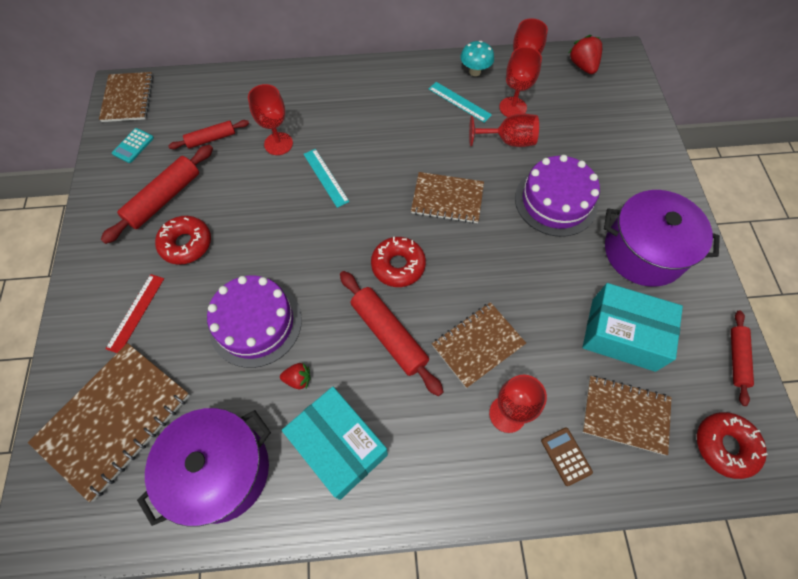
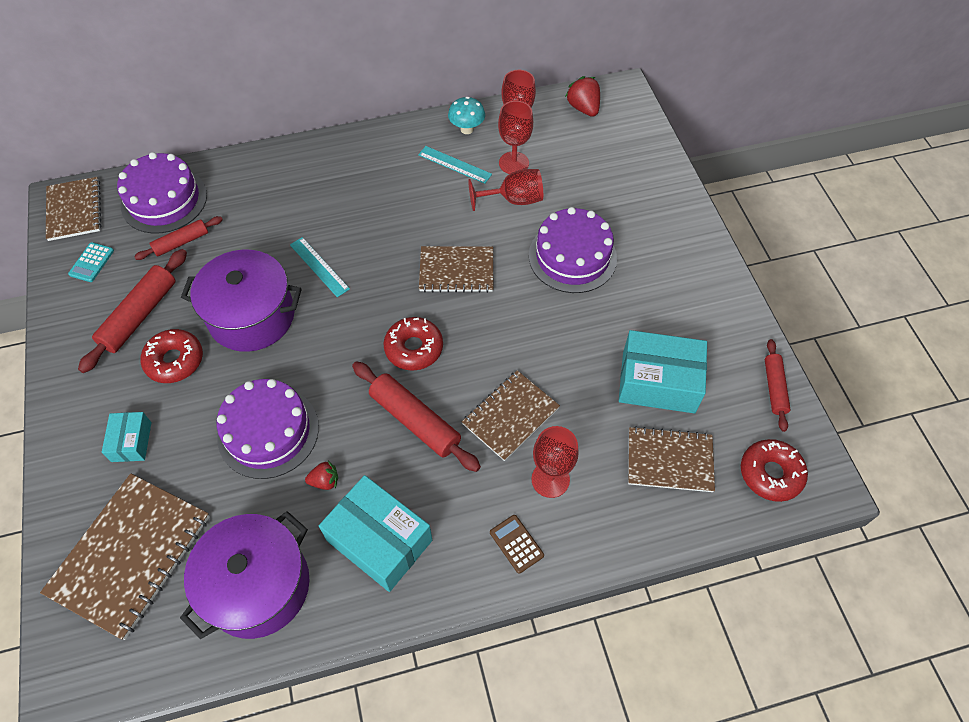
camera: 10 degrees left, 5 degrees down
(135, 312) = (131, 442): red ruler -> turquoise box
(203, 100) = (164, 200): none -> purple cake
(278, 144) = (259, 237): red goblet -> none
(566, 456) = (615, 510): brown calculator -> brown calculator (516, 544)
(643, 252) = (670, 295): purple pot -> purple pot (252, 316)

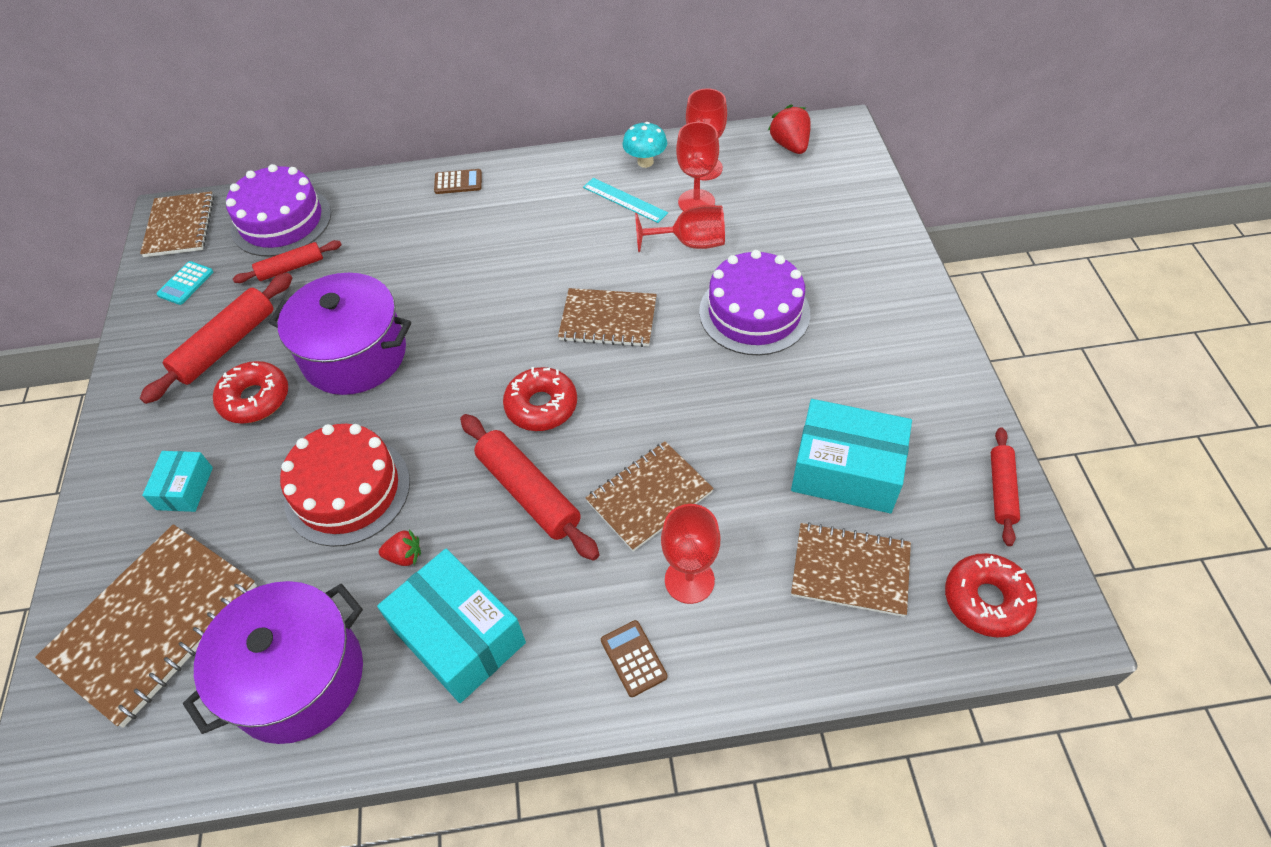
camera: 10 degrees right, 5 degrees down
(268, 432) = (347, 490): purple cake -> red cake
(311, 156) = (458, 182): none -> brown calculator
(319, 266) = (444, 304): turquoise ruler -> none

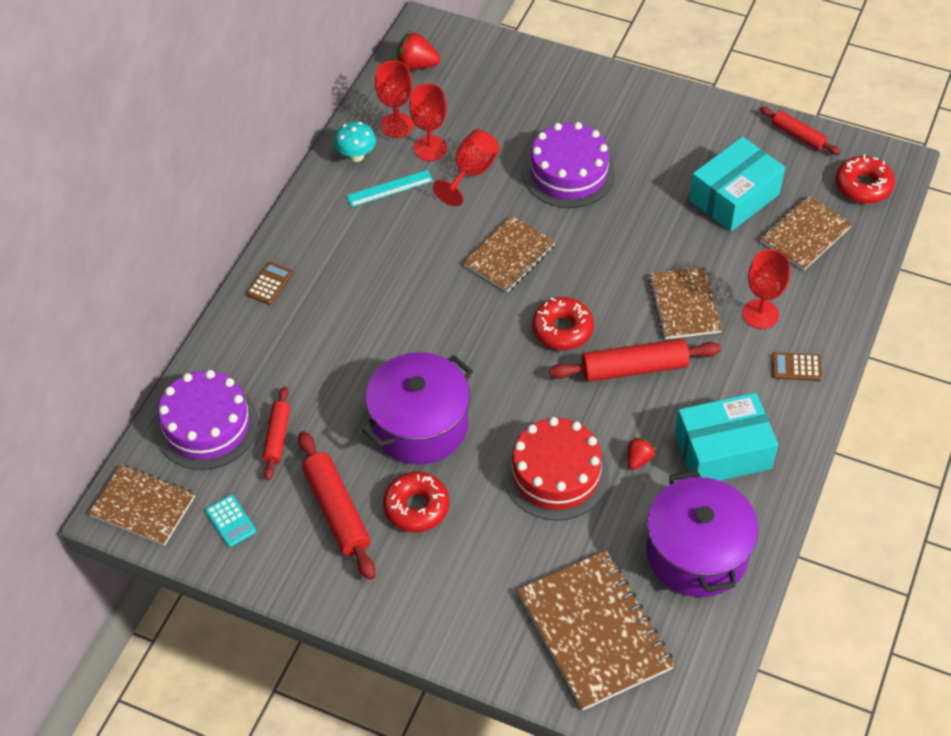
camera: 60 degrees left, 0 degrees up
(185, 488) = (477, 580): turquoise box -> none

